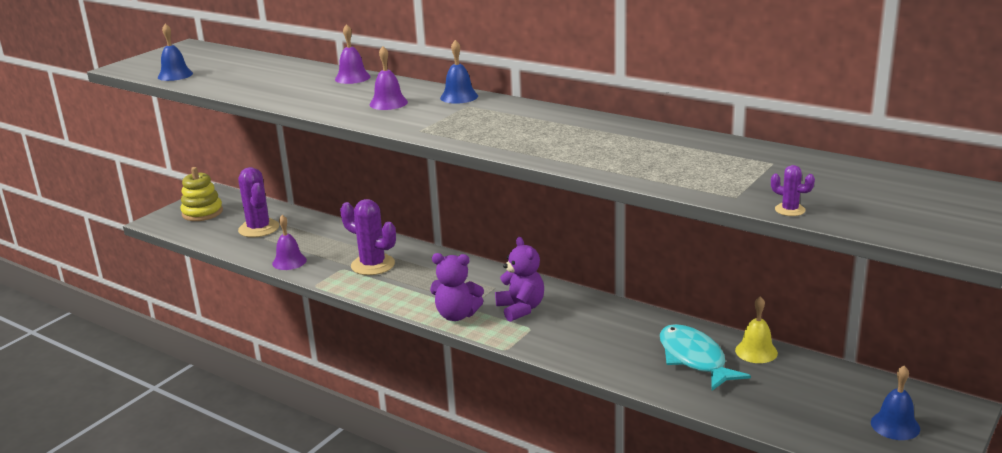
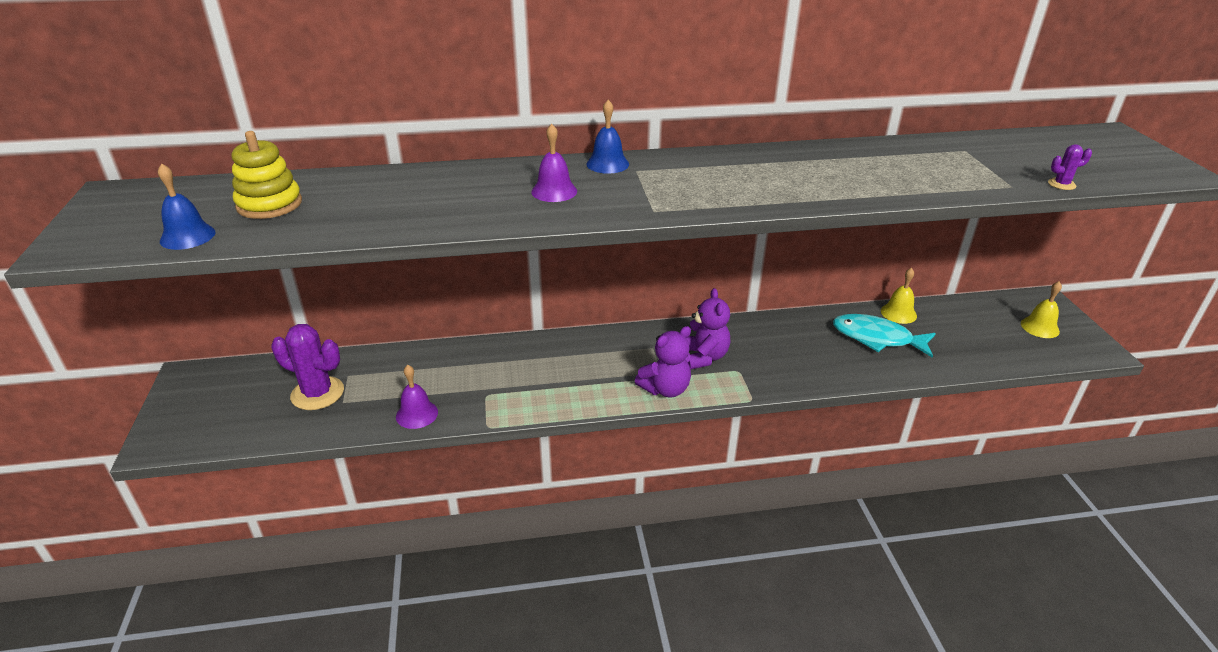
camera: 45 degrees left, 10 degrees up
(202, 213) = (208, 405): yellow stacking toy -> yellow stacking toy (269, 204)
(352, 78) = (446, 174): purple bell -> none
(373, 265) = (511, 377): purple cactus -> none
(521, 309) = (704, 357): purple teddy bear -> purple teddy bear turned 60 degrees clockwise
(895, 425) = (1040, 327): blue bell -> yellow bell

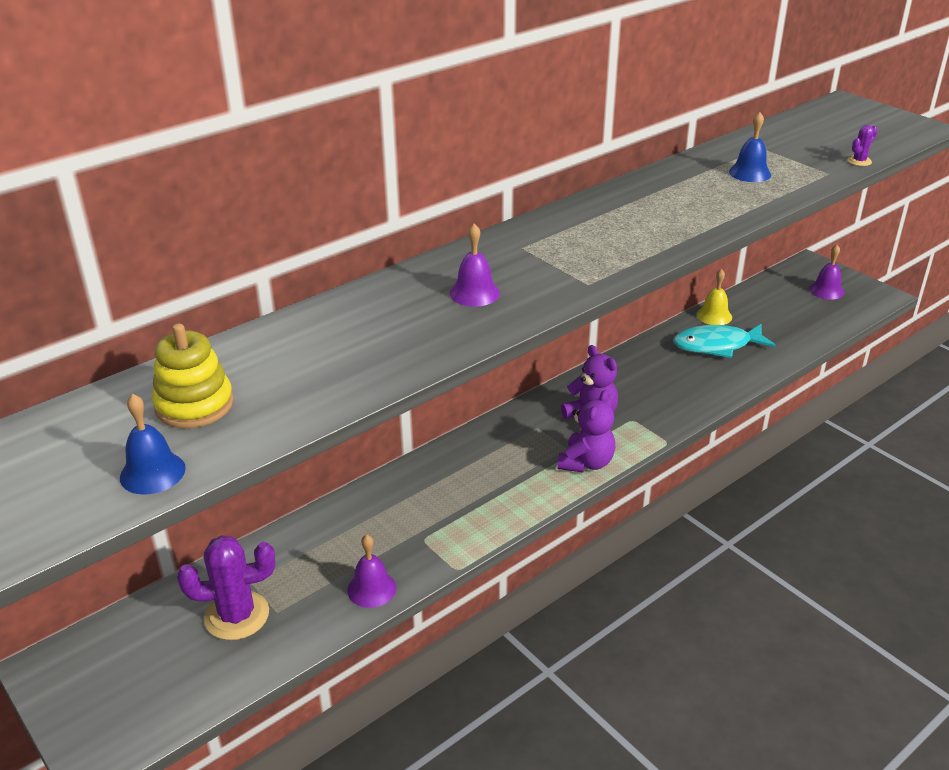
camera: 30 degrees left, 0 degrees up
(607, 164) = (487, 248): blue bell -> blue bell (750, 173)
(1040, 327) = (826, 290): yellow bell -> purple bell

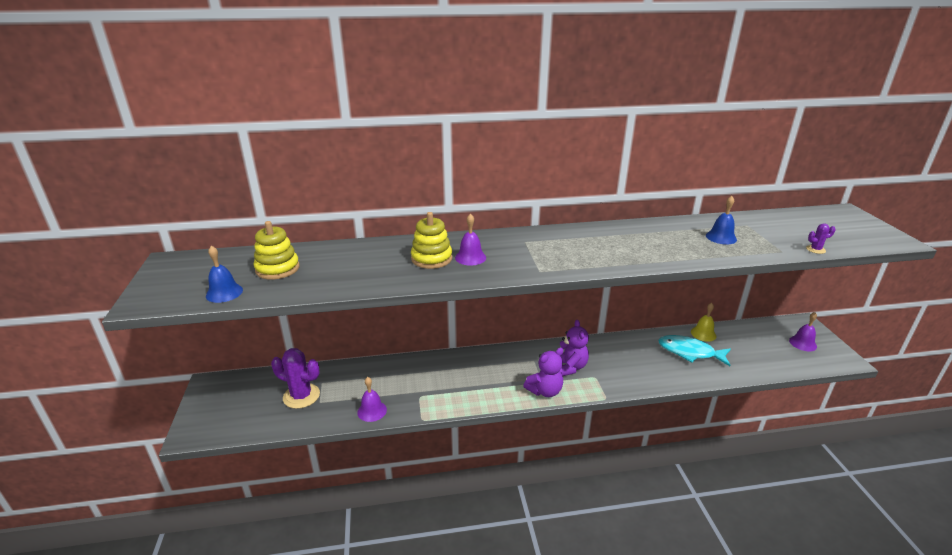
camera: 30 degrees right, 5 degrees down
(421, 312) = (431, 258): none -> yellow stacking toy

